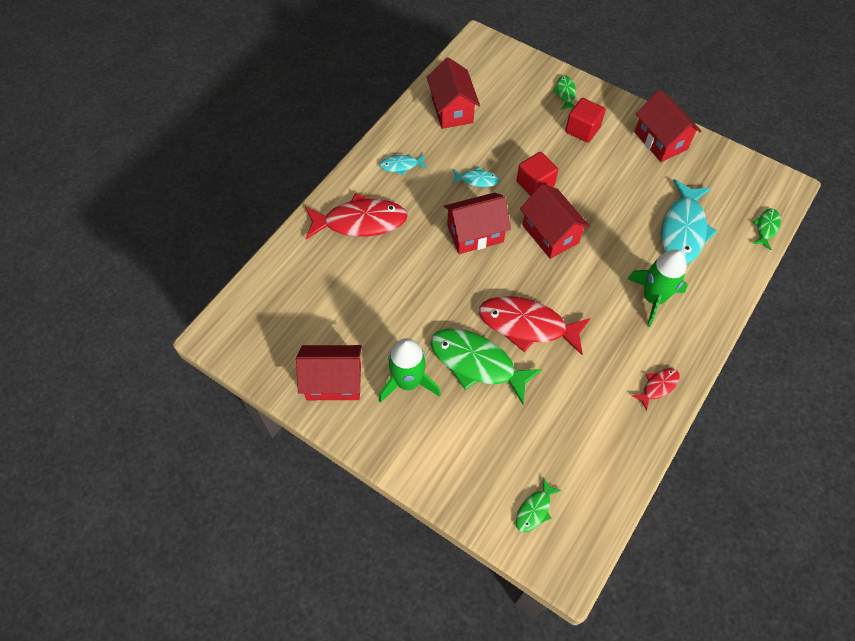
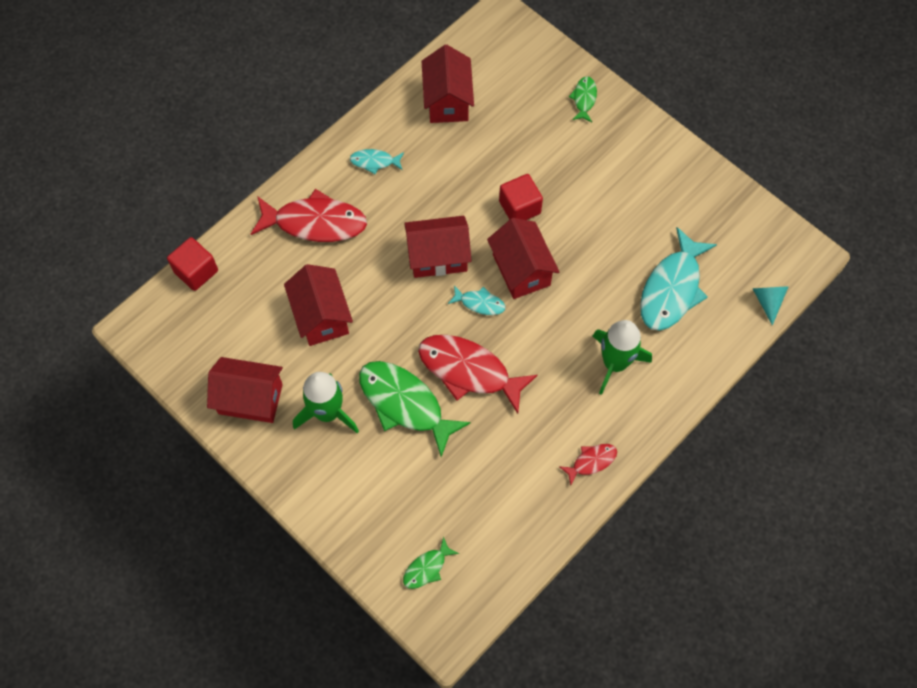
camera: 10 degrees right, 5 degrees up
(477, 180) = (455, 192): turquoise fish -> turquoise fish (480, 303)
(582, 129) = (591, 148): red cube -> red cube (196, 271)
(660, 141) = (678, 176): red house -> red house (321, 316)
(766, 228) = (767, 301): green fish -> turquoise cone

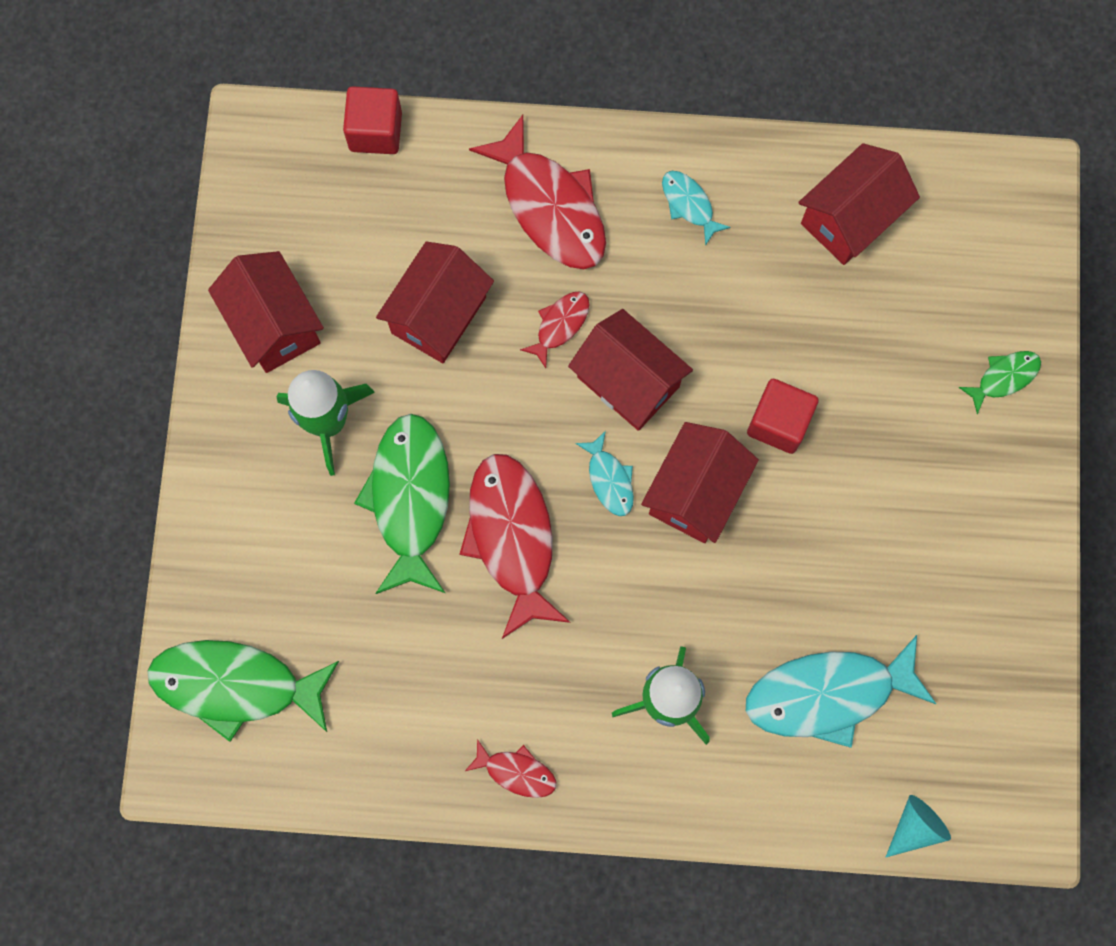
camera: 50 degrees right, 10 degrees up
(380, 265) = (560, 325): none -> red fish
(427, 568) = (236, 685): green fish -> green fish, size x2.07

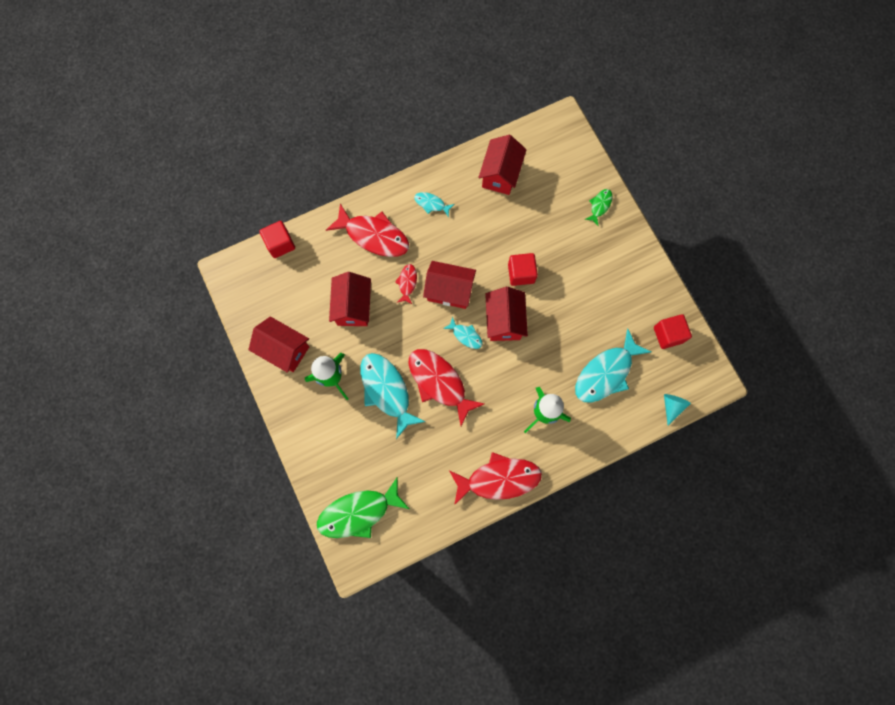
camera: 30 degrees left, 0 degrees up
(410, 499) = (387, 390): green fish -> turquoise fish
(516, 772) = (499, 479): red fish -> red fish, size x2.07
(989, 691) = (668, 335): none -> red cube

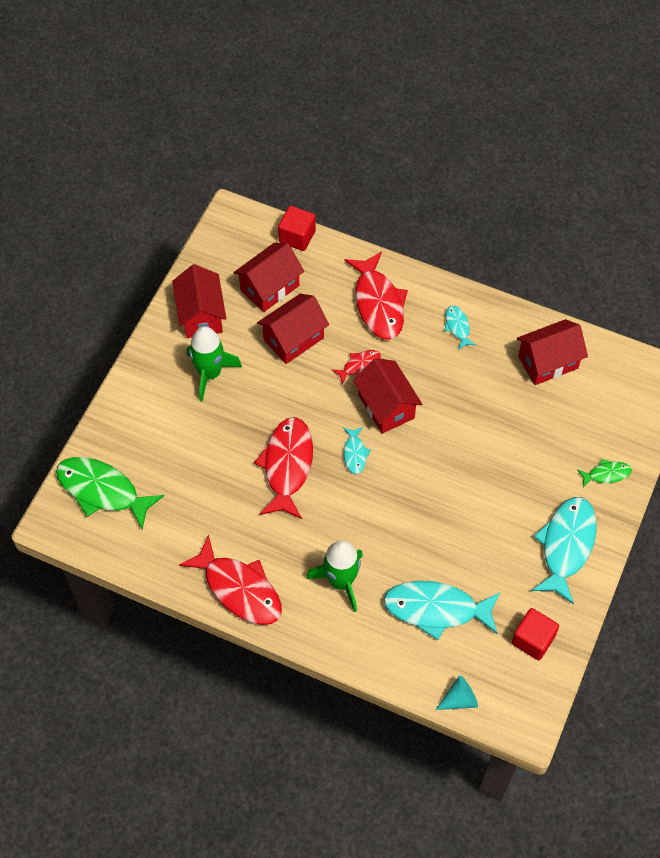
camera: 50 degrees right, 15 degrees down
(387, 390) = (239, 427): turquoise fish -> turquoise fish (566, 546)
(504, 321) = (401, 476): red house -> red house (270, 288)
(521, 273) = (464, 455): red cube -> none

